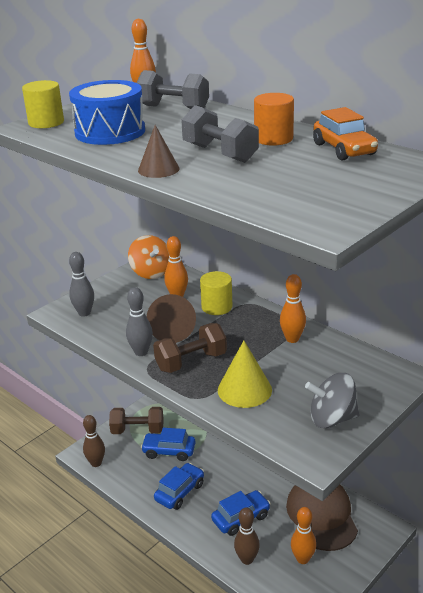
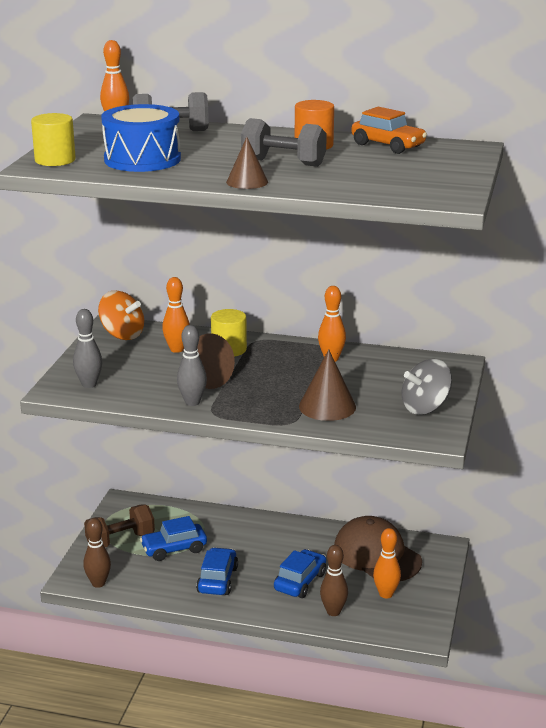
camera: 30 degrees left, 5 degrees down
(191, 362) = (252, 398): brown dumbbell -> none
(244, 389) = (327, 406): yellow cone -> brown cone

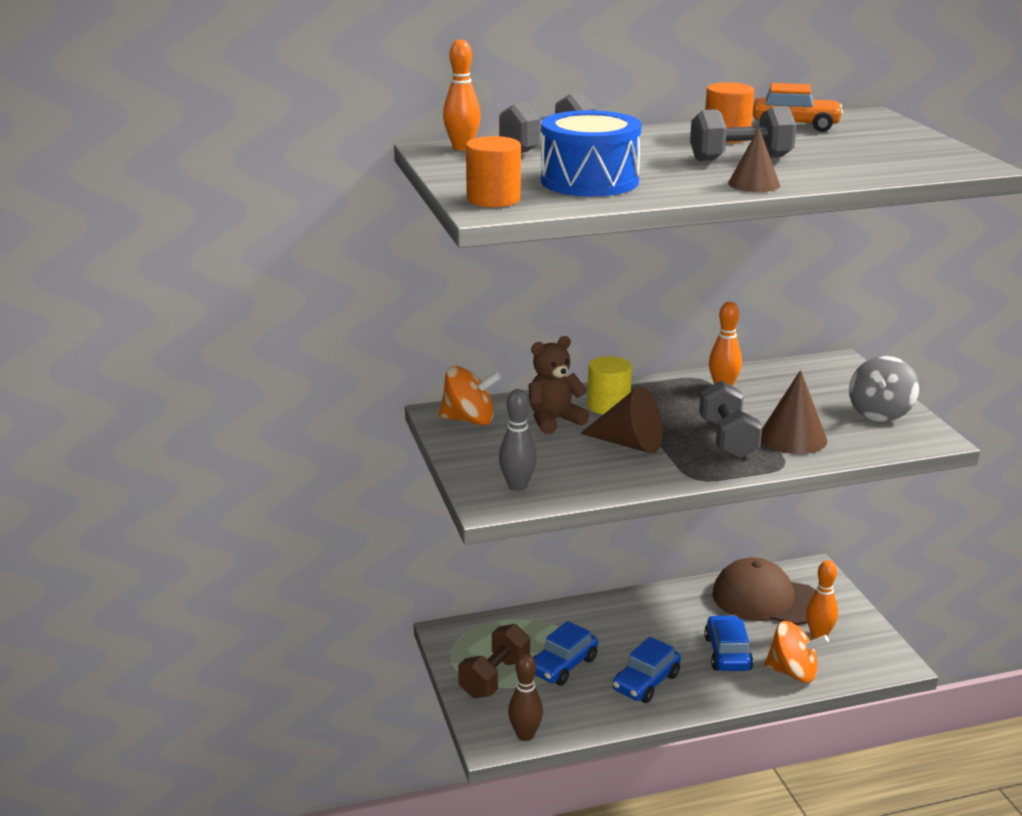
camera: 30 degrees left, 0 degrees up
(55, 160) = (493, 199): yellow cylinder -> orange cylinder
(177, 349) = (554, 420): orange bowling pin -> brown teddy bear
(192, 402) = (657, 473): grey bowling pin -> none
(217, 580) = (646, 682): blue car -> blue car turned 120 degrees counterclockwise
(277, 394) = (728, 439): none -> grey dumbbell
(333, 612) = (793, 672): brown bowling pin -> orange spinning top

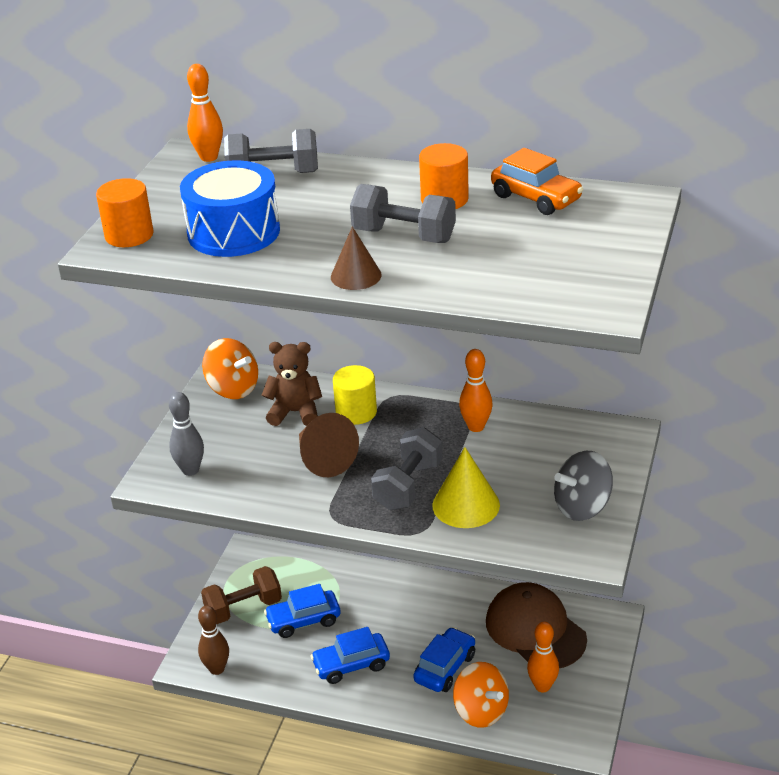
camera: 35 degrees right, 10 degrees up
(793, 438) = (466, 505): brown cone -> yellow cone

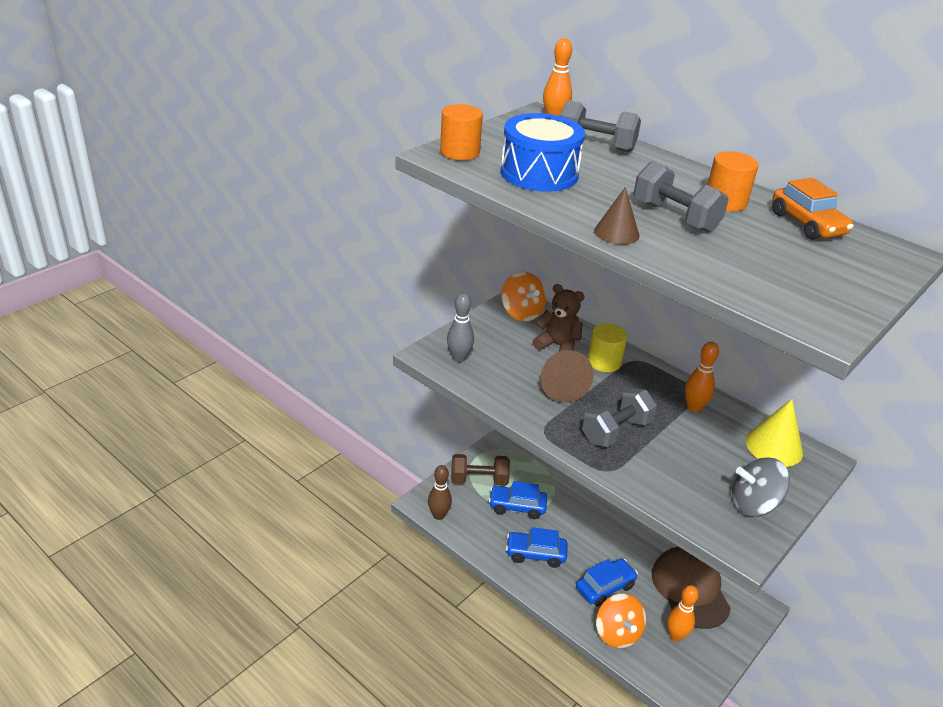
camera: 20 degrees right, 0 degrees up
(466, 505) = (655, 464): yellow cone -> yellow cone (774, 446)

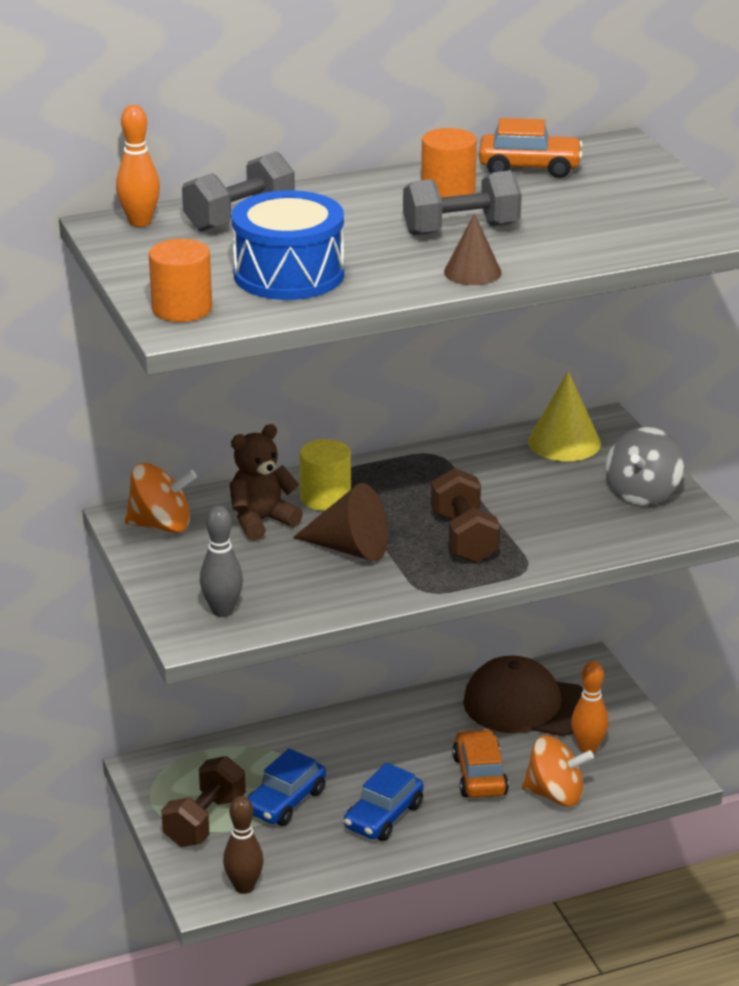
camera: 60 degrees left, 5 degrees down
(605, 587) = (479, 775): blue car -> orange car
(616, 431) = (464, 537): grey dumbbell -> brown dumbbell
(694, 407) = (461, 467): orange bowling pin -> none

